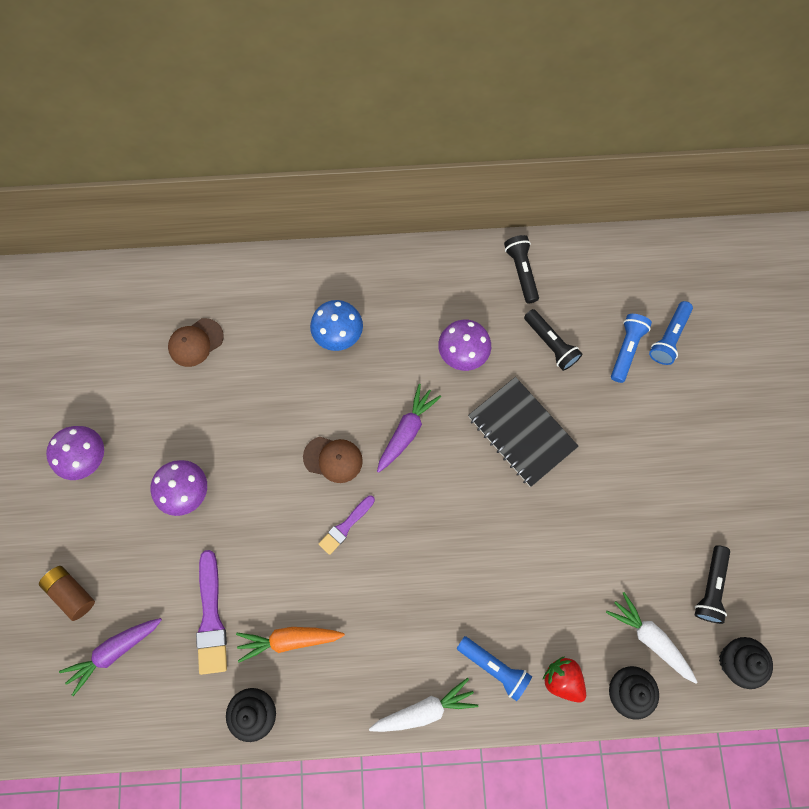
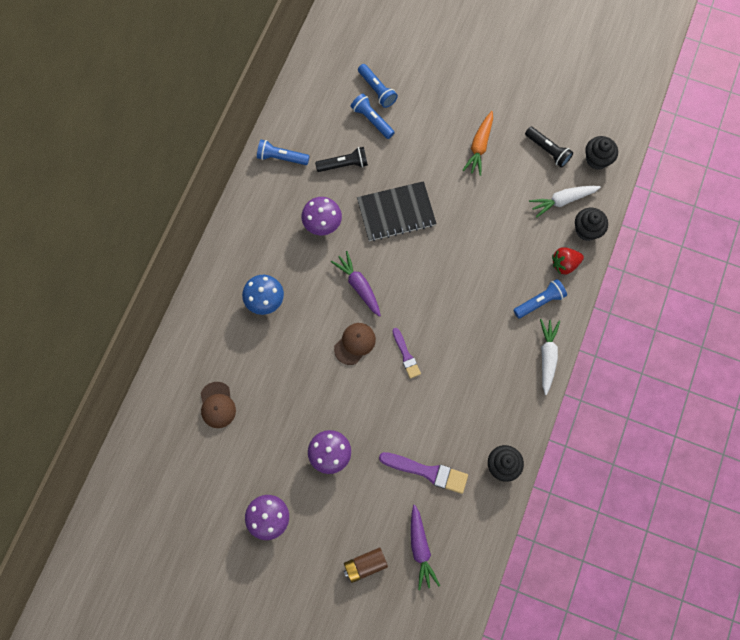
camera: 65 degrees left, 0 degrees up
(289, 639) = (465, 424): orange carrot -> orange carrot (479, 146)
(521, 272) = (281, 157): black flashlight -> blue flashlight

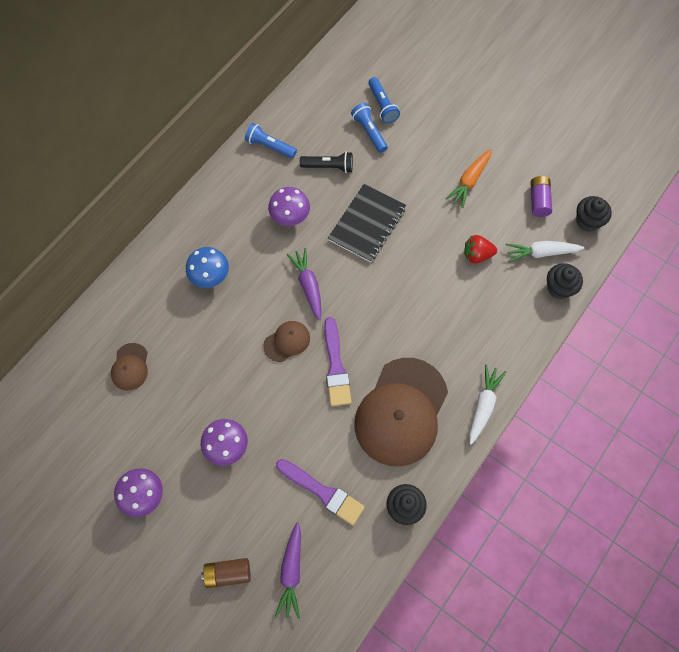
camera: 15 degrees right, 5 degrees down
(396, 212) = (367, 224): black notebook -> black notebook turned 60 degrees counterclockwise
(406, 355) = (336, 366): purple brush -> purple brush, size x1.61
(476, 381) = (401, 412): none -> brown cap
(539, 302) = (490, 347): blue flashlight -> none
(547, 150) = (538, 201): black flashlight -> purple battery
(564, 264) = (526, 316): red strawberry -> red strawberry (477, 255)

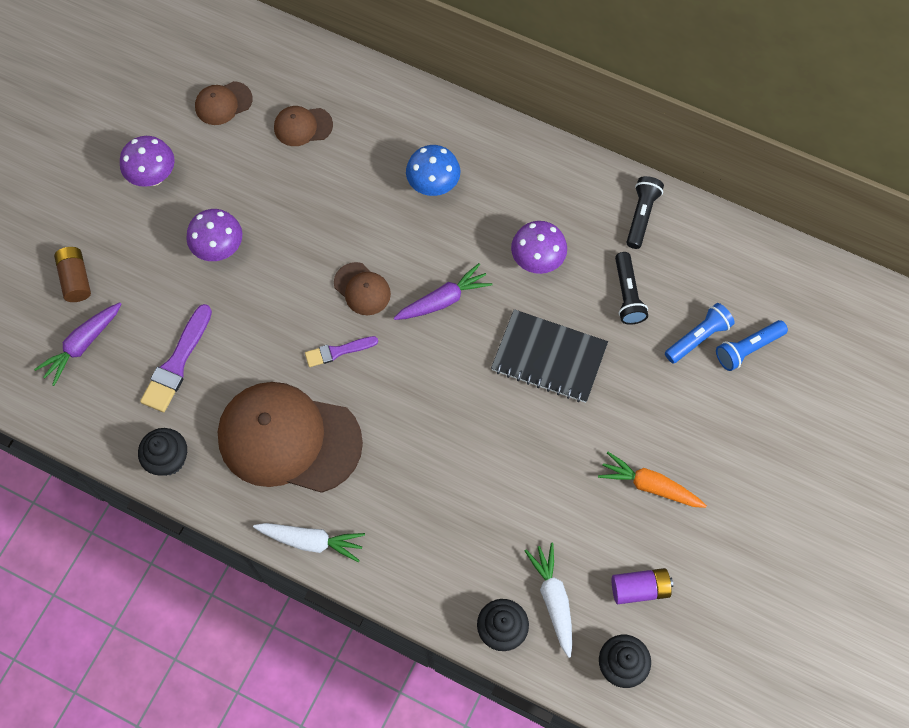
camera: 80 degrees right, 0 degrees up
(88, 429) = (223, 103): none -> brown cap
(270, 146) = (641, 216): blue flashlight -> black flashlight
(291, 572) = (82, 345): purple carrot -> purple carrot turned 45 degrees counterclockwise
(336, 366) = (338, 351): purple brush -> purple brush, size x0.62
(477, 255) = (531, 509): red strawberry -> none

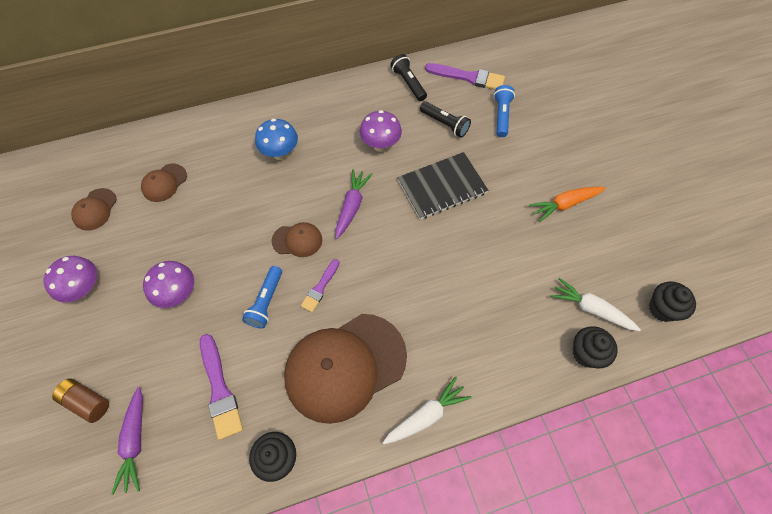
camera: 45 degrees left, 5 degrees down
(640, 588) = (622, 260): purple battery -> none
(714, 264) = (468, 77): none -> purple brush
(747, 348) = (529, 102): blue flashlight -> blue flashlight (266, 302)

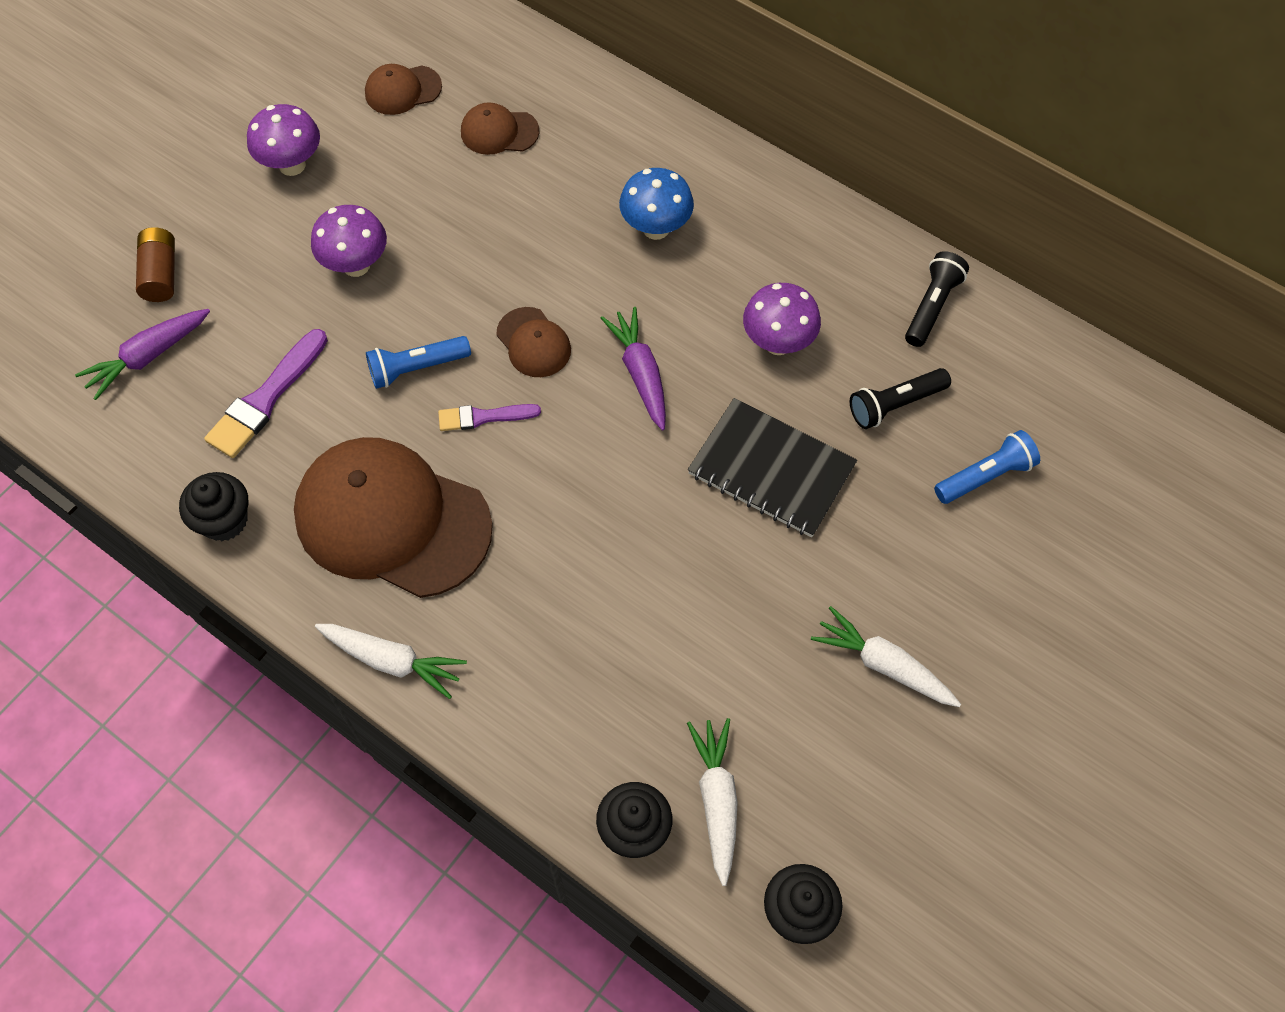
camera: 55 degrees right, 0 degrees up
(352, 206) = (640, 373): purple carrot -> purple carrot turned 90 degrees counterclockwise
(445, 124) = (895, 404): black flashlight -> black flashlight turned 60 degrees clockwise
(468, 77) = (1023, 383): purple brush -> none
(564, 204) = (883, 665): orange carrot -> white carrot

